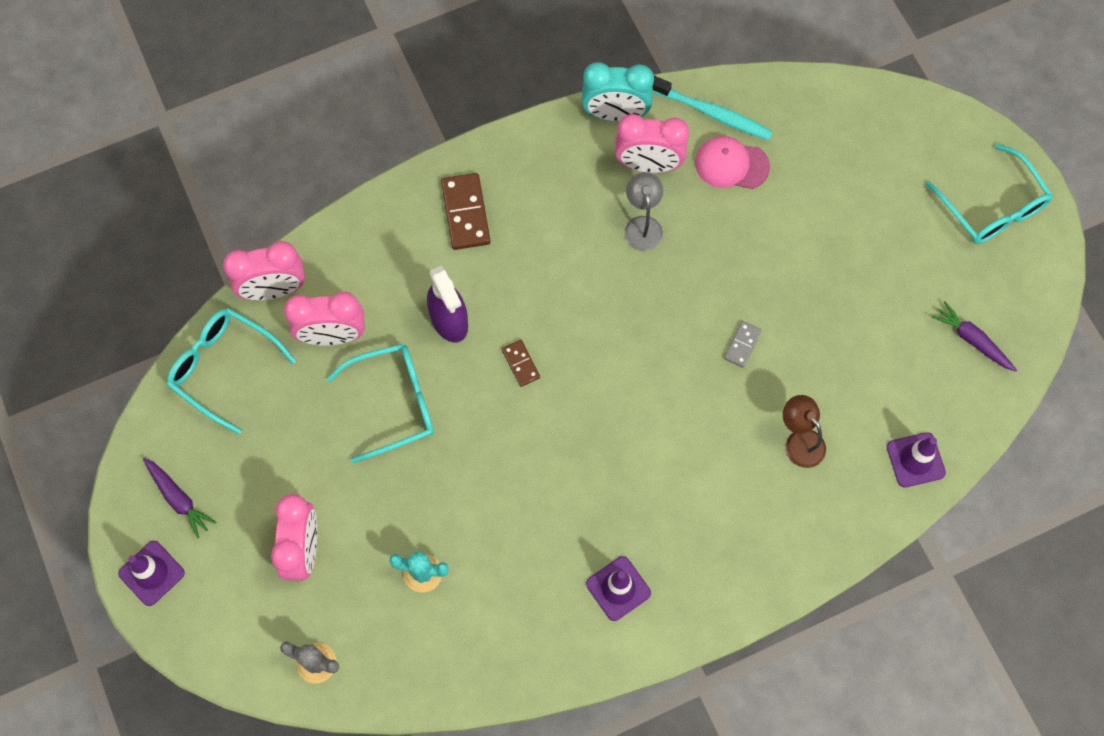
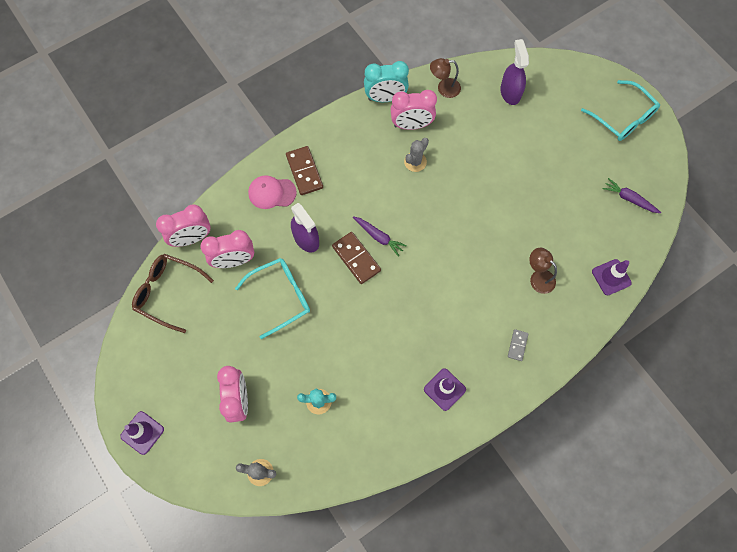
camera: 10 degrees left, 0 degrees up
(179, 499) = (152, 381): purple carrot -> purple carrot (379, 237)
(224, 368) = (168, 292): turquoise glasses -> brown glasses
(520, 364) = (356, 258): brown domino -> brown domino, size x1.79
(642, 225) = (415, 162): grey lamp -> grey cactus
(711, 113) = (443, 88): turquoise toothbrush -> brown lamp
(731, 164) = (462, 117): pink cap -> pink cap (272, 193)
(742, 345) = (491, 224): grey domino -> grey domino (517, 345)
(817, 136) = (510, 92): none -> purple spray bottle

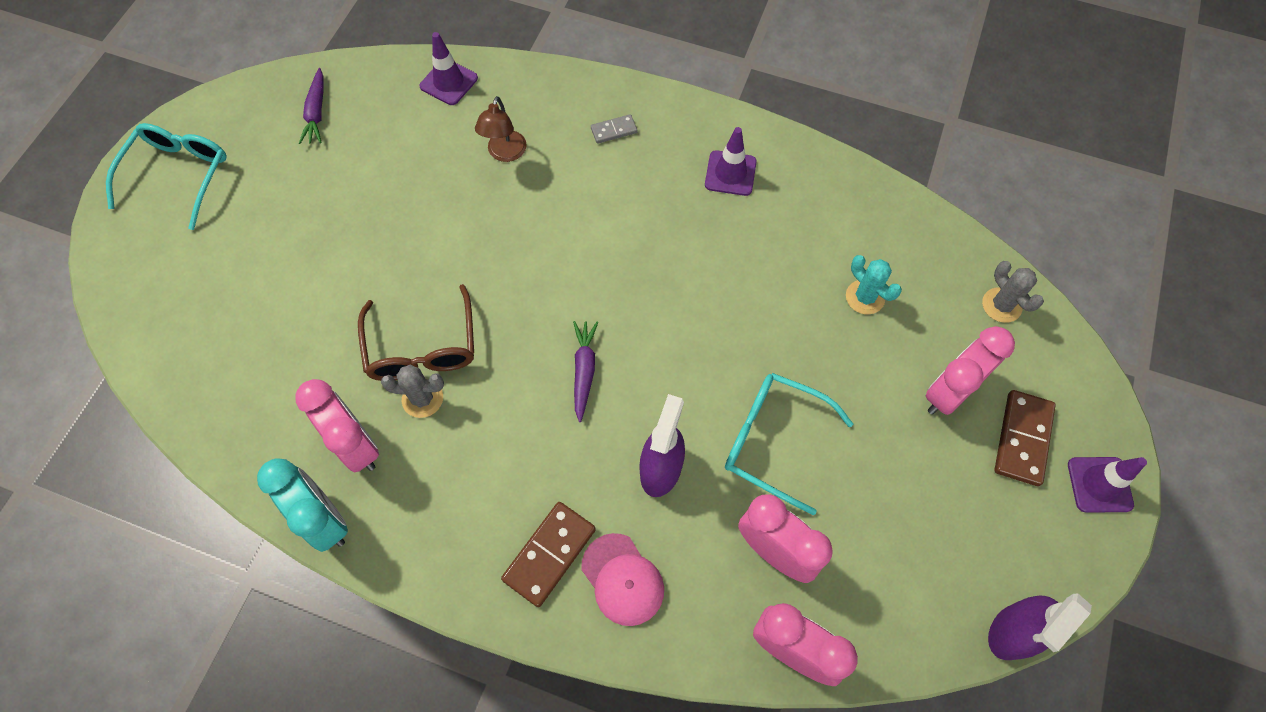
camera: 125 degrees left, 5 degrees down
(168, 292) = (902, 614): brown glasses -> brown glasses (422, 347)
(356, 258) = (639, 379): brown domino -> brown domino (1023, 439)
(443, 88) = (253, 439): brown lamp -> none
(510, 92) = (208, 339): purple spray bottle -> purple spray bottle (1012, 631)

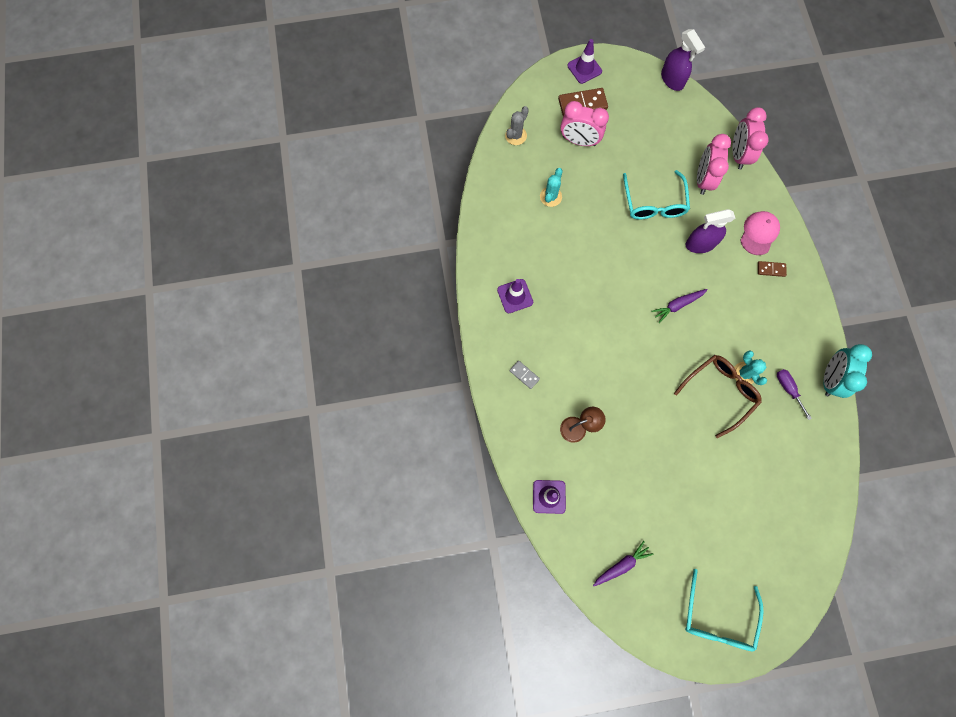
camera: 120 degrees left, 10 degrees up
(178, 175) = (717, 617): turquoise glasses -> turquoise glasses turned 60 degrees counterclockwise
(356, 445) = (788, 389): pink clock -> purple screwdriver
(422, 398) = (744, 373): grey cactus -> turquoise cactus
(549, 554) = (771, 269): brown domino -> brown domino, size x0.56
(1012, 631) = (672, 80): purple spray bottle -> purple spray bottle turned 45 degrees clockwise

